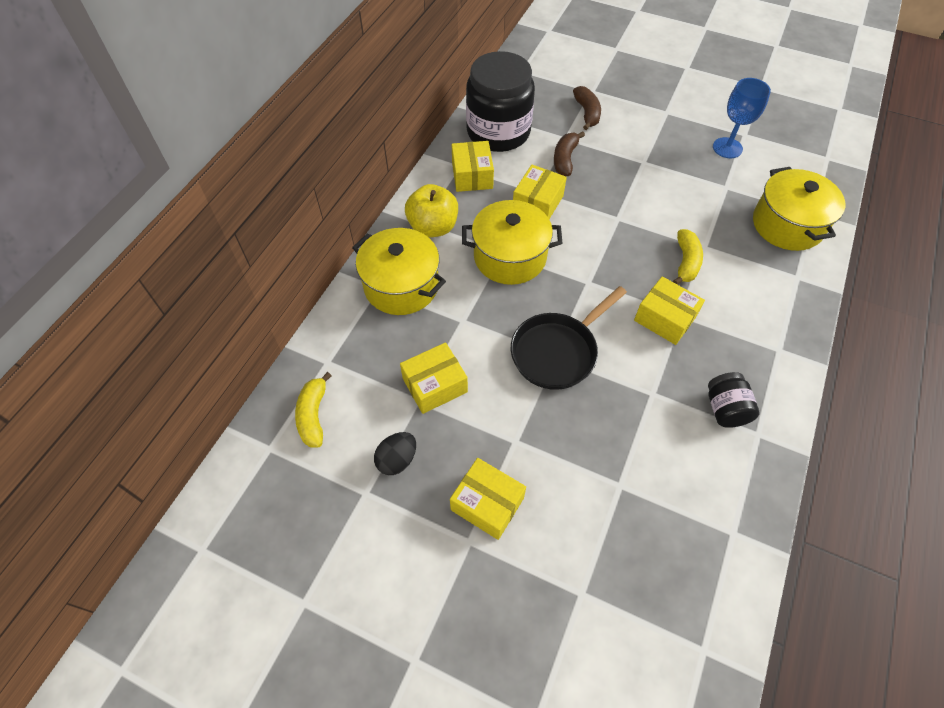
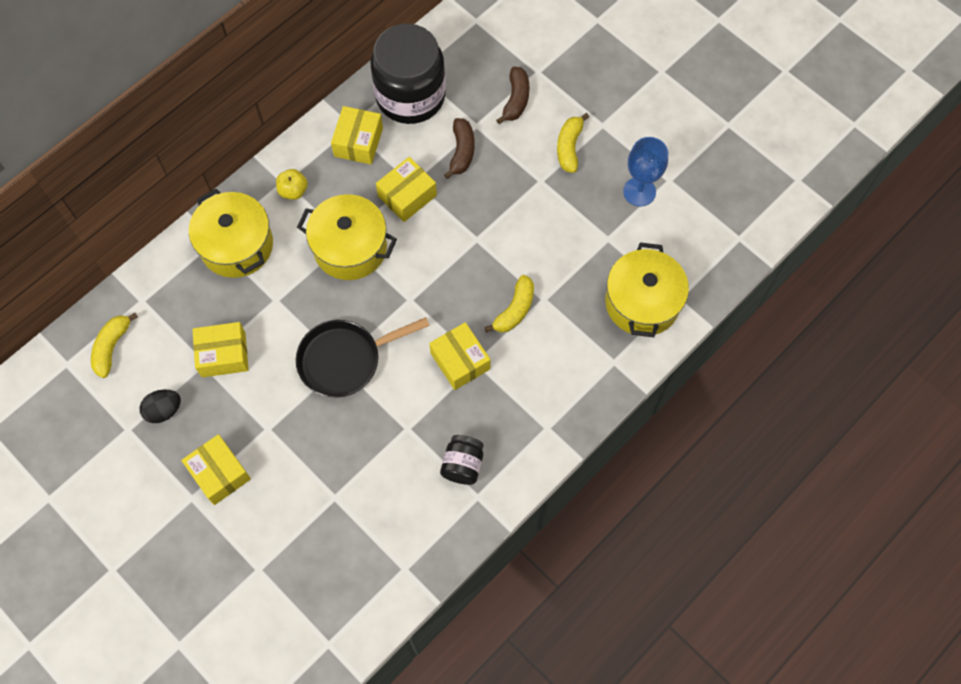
camera: 20 degrees right, 10 degrees up
(433, 227) = (293, 191): yellow apple -> yellow apple, size x0.58
(565, 159) = (461, 152): brown banana -> brown banana turned 150 degrees clockwise
(651, 133) = (569, 147): none -> yellow banana

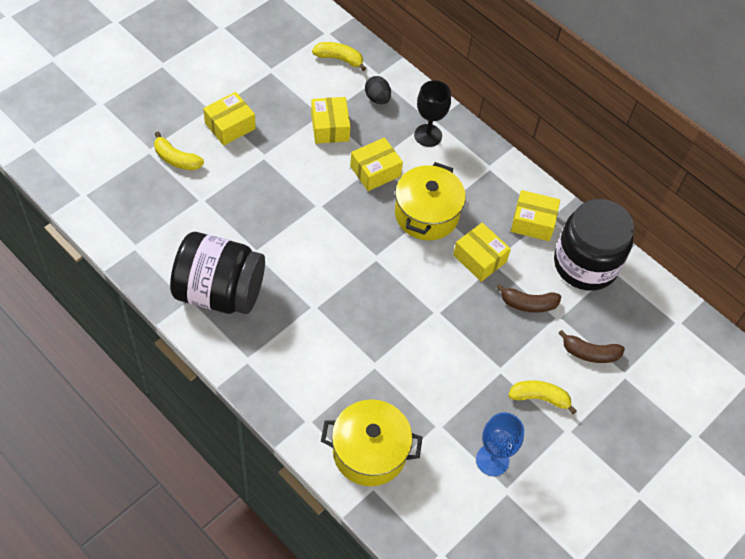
camera: 85 degrees right, 10 degrees down
(164, 410) = (285, 91): black egg -> black egg (377, 98)
(237, 245) = (428, 135): yellow pot -> black goblet
(293, 191) = (481, 174): yellow apple -> none
(345, 360) = (321, 209): black pan -> none
(460, 361) = (316, 294): yellow box -> yellow box (375, 171)
(462, 465) = (219, 292): black jar -> black jar, size x2.15
(514, 310) = (364, 340): yellow banana -> yellow banana (176, 159)

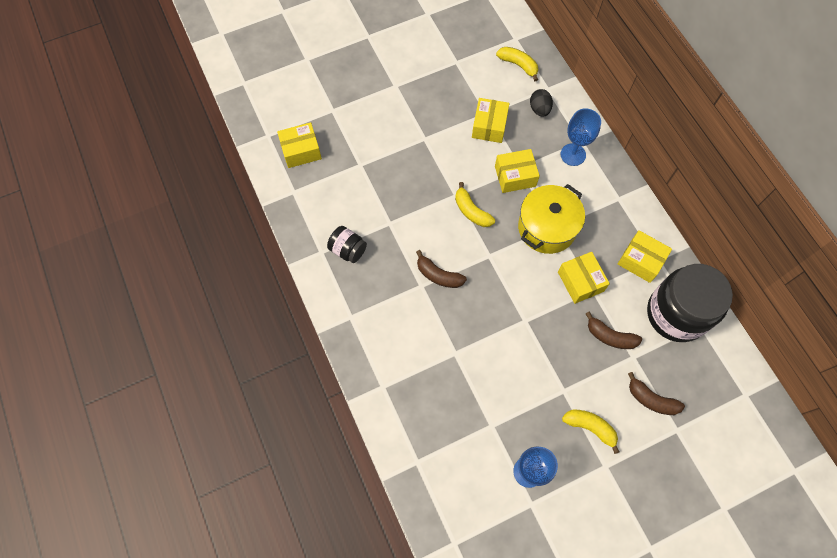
camera: 25 degrees right, 10 degrees up
(176, 159) = (351, 123): yellow banana -> yellow banana (471, 211)
(219, 292) = (348, 250): black jar -> black jar, size x0.46
(230, 126) = (405, 104): yellow box -> yellow box (301, 151)
(329, 291) = (438, 275): none -> brown banana
(369, 452) = (424, 430): yellow pot -> none
(428, 135) = (573, 154): black goblet -> blue goblet

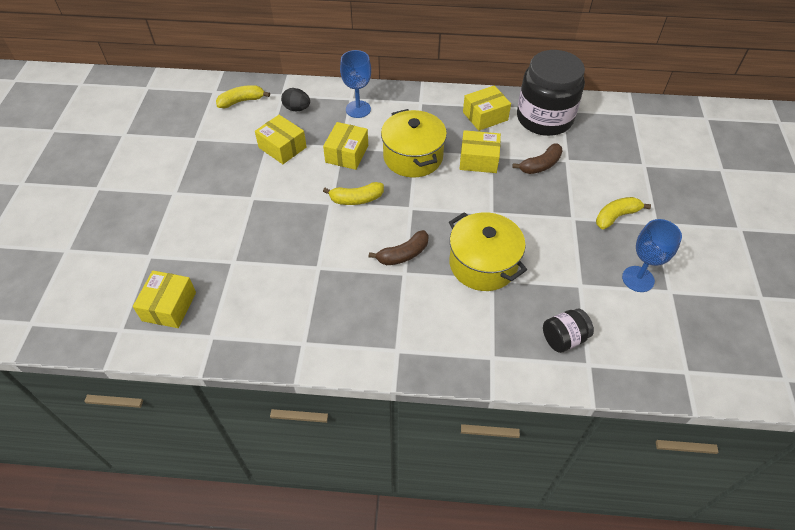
camera: 60 degrees left, 15 degrees down
(348, 250) = (320, 317): black jar -> black jar (564, 338)
(466, 339) = (483, 264): none -> yellow pot
(651, 399) = (610, 167): brown banana -> none

